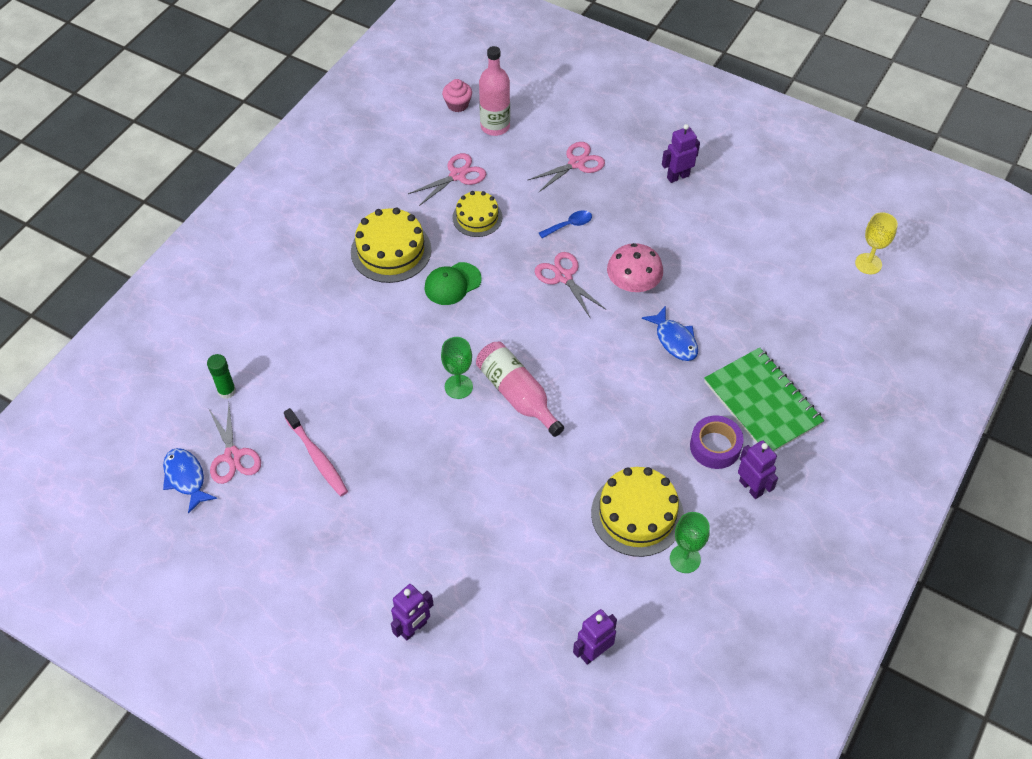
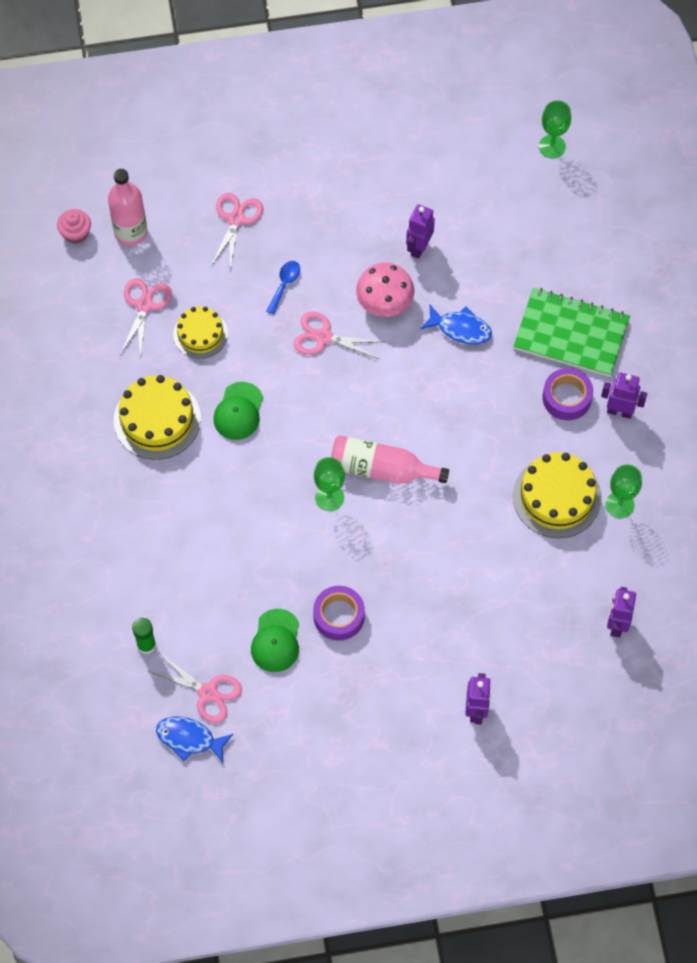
camera: 40 degrees left, 10 degrees up
(317, 457) = (276, 641): pink toothbrush -> green cap
(380, 475) = (339, 616): none -> purple tape
(678, 176) = (333, 171): purple robot -> purple robot (419, 247)
(868, 264) = (552, 146): yellow goblet -> green goblet

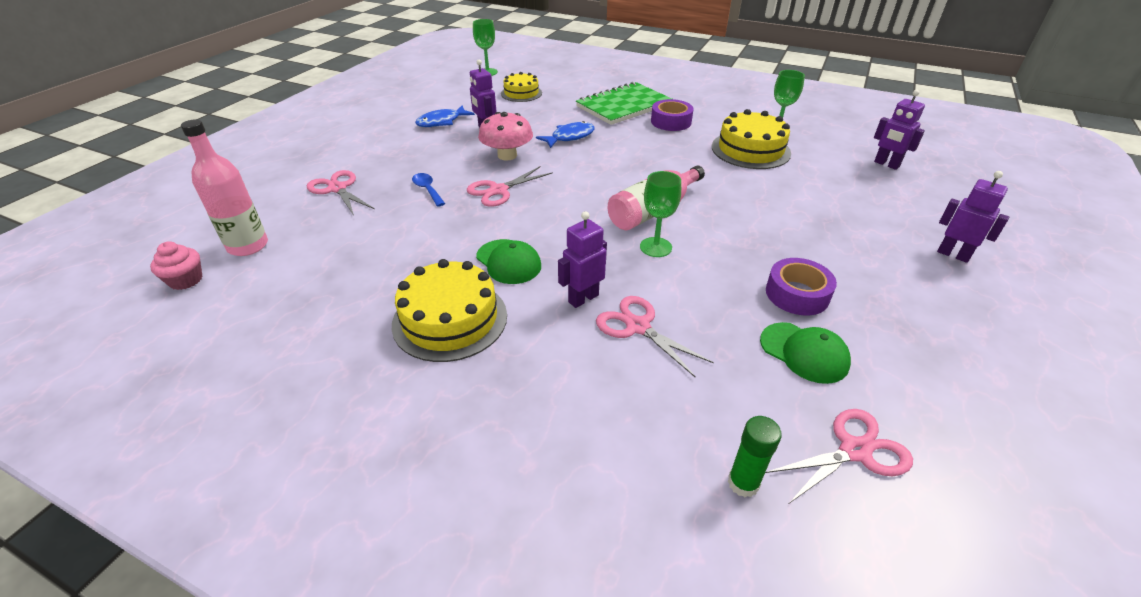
camera: 55 degrees left, 25 degrees down
(144, 305) = (325, 270): pink scissors -> pink scissors (638, 327)
(189, 739) = (930, 511): blue fish -> blue fish (442, 122)
(200, 334) = (403, 250): yellow cake -> yellow cake (521, 93)
(619, 411) = (700, 110): purple robot -> purple robot (583, 298)

